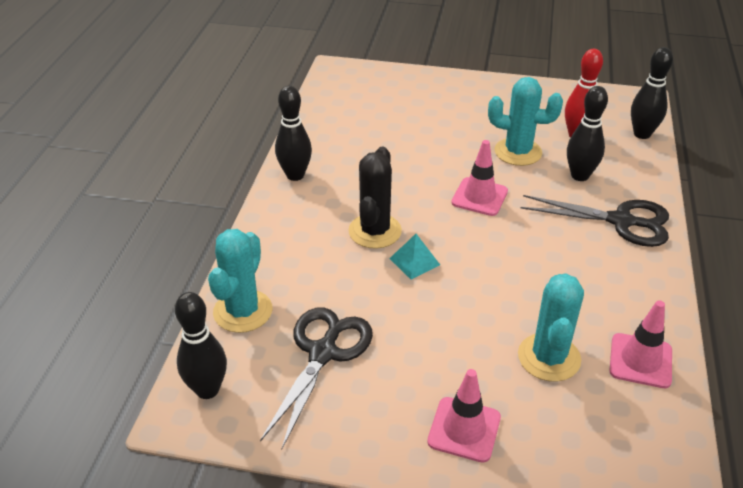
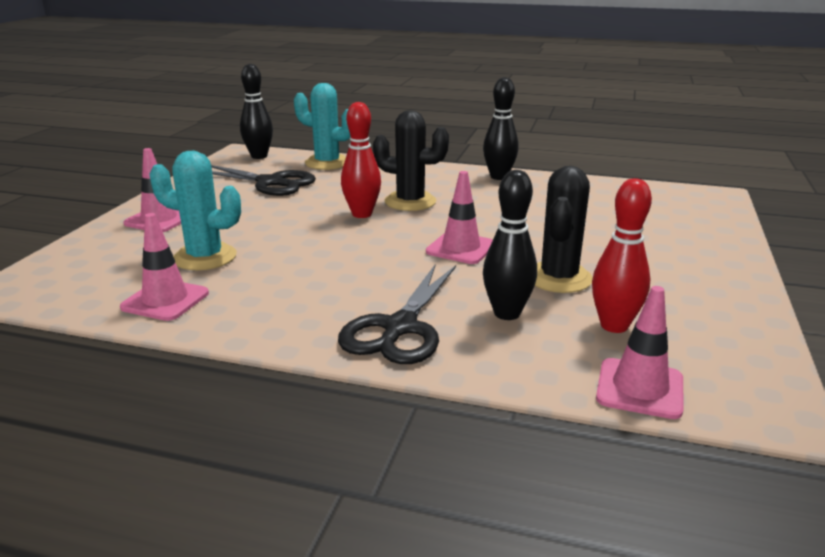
camera: 95 degrees right, 15 degrees down
(414, 261) = (362, 214): turquoise pyramid -> red bowling pin
(518, 152) = (558, 278): turquoise cactus -> black cactus
(642, 134) = (639, 388): black bowling pin -> pink traffic cone

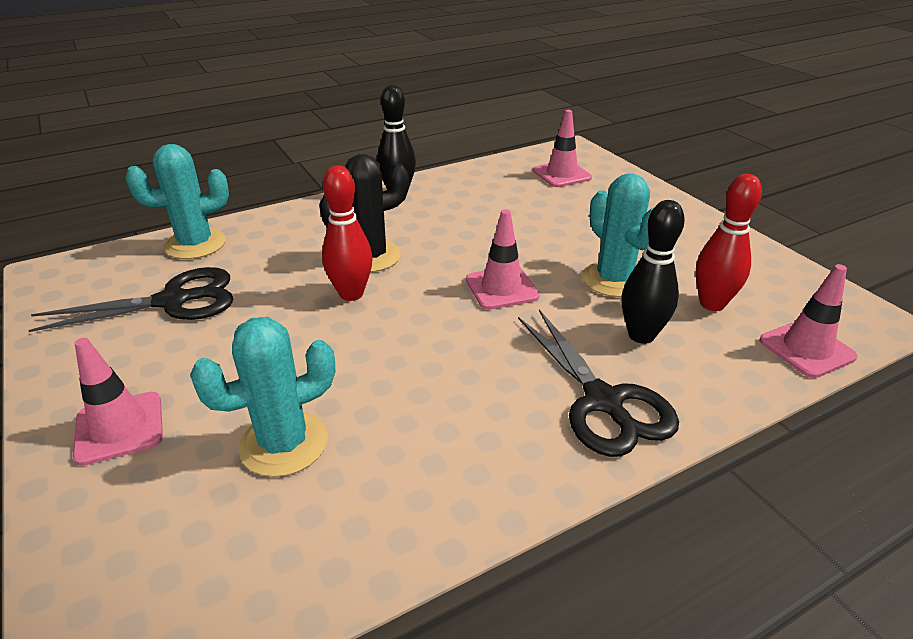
camera: 45 degrees left, 10 degrees up
(165, 300) = (347, 529): pink traffic cone -> pink traffic cone (561, 174)
(259, 156) = (87, 269): black bowling pin -> none
(558, 278) = (614, 279): black cactus -> turquoise cactus

